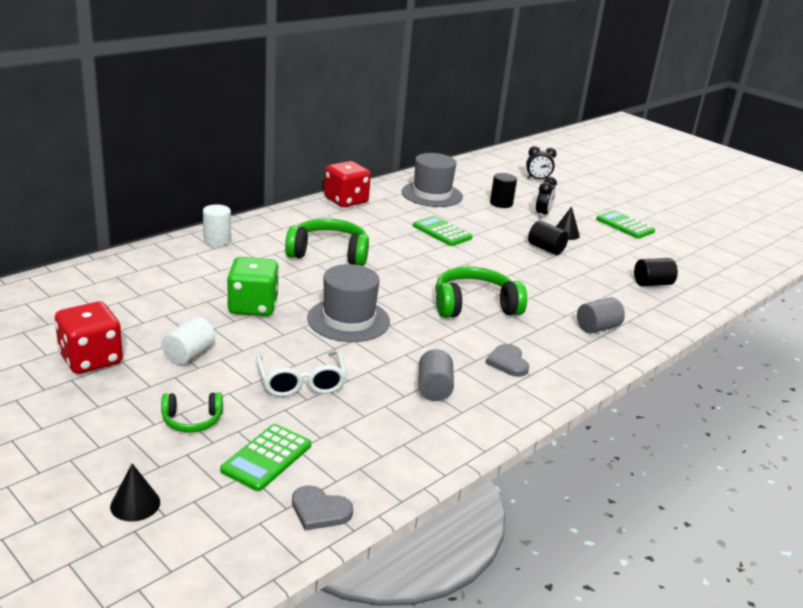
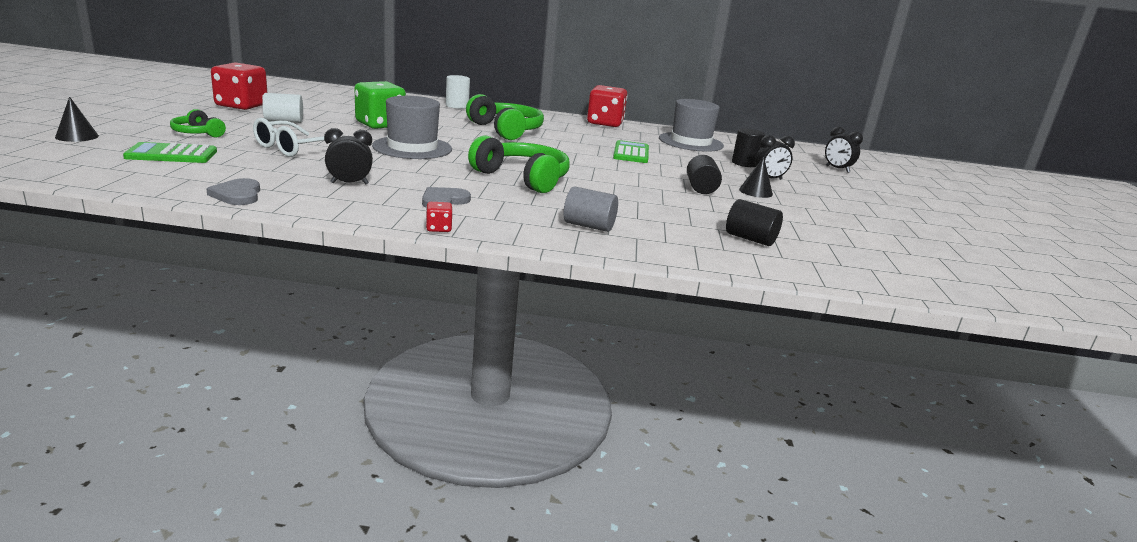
camera: 50 degrees right, 5 degrees down
(319, 510) = (114, 176): grey heart -> grey heart (237, 195)
(434, 389) = (349, 183): grey cylinder -> black clock
(569, 389) = (438, 228): none -> red dice
(625, 225) = (850, 212): green calculator -> none

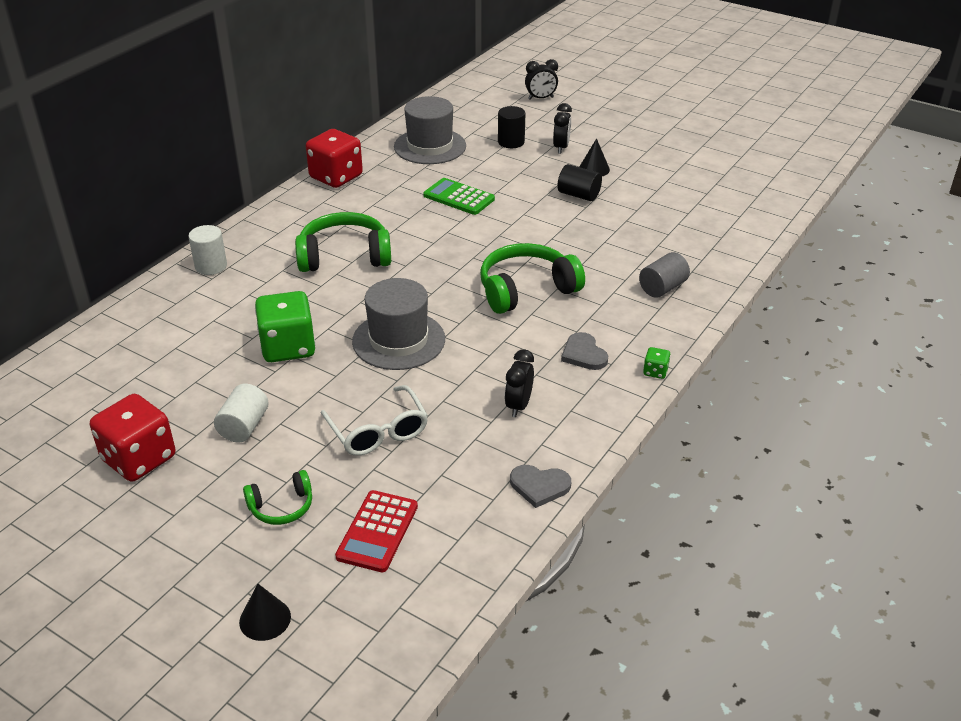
camera: 60 degrees left, 15 degrees up
(171, 154) = (377, 531): green calculator -> red calculator
(438, 228) = (655, 372): red dice -> green dice
(750, 239) = (703, 216): black cylinder -> none

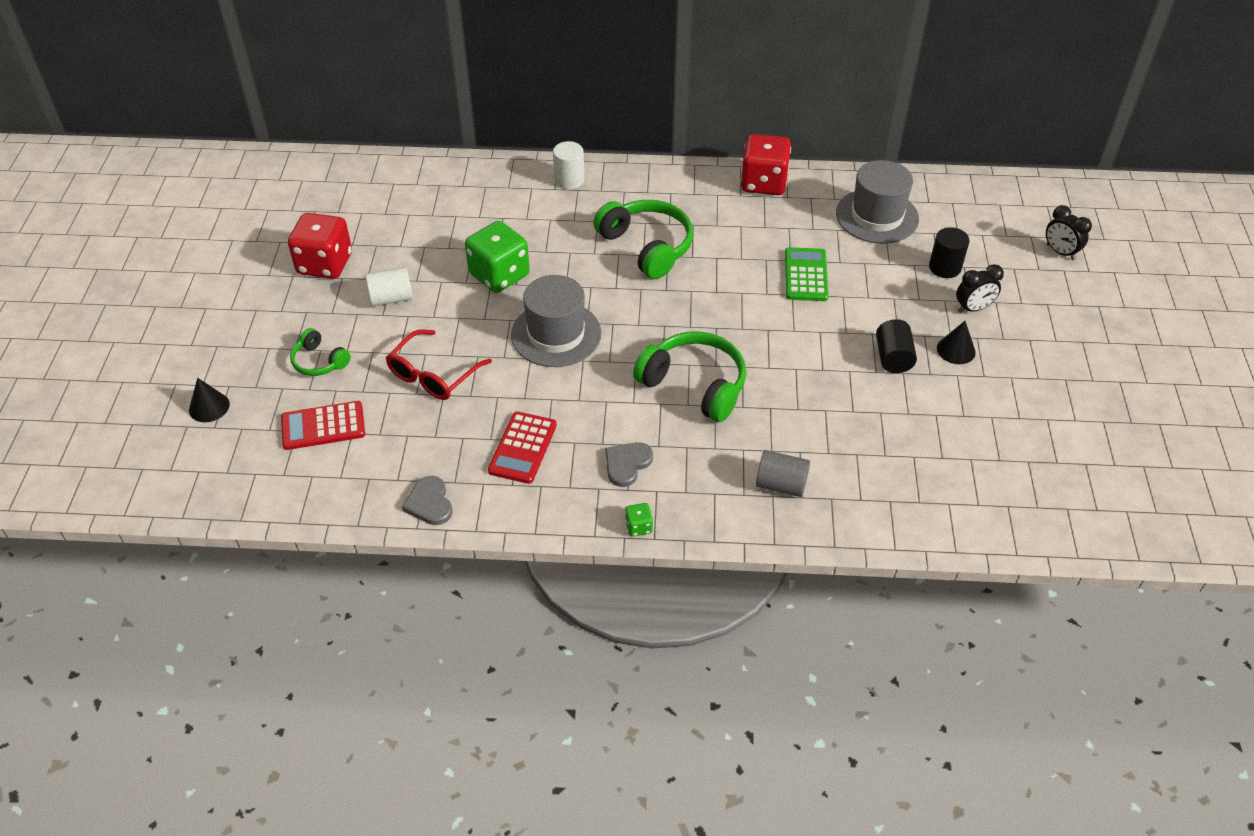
camera: 60 degrees right, 10 degrees up
(378, 431) = (433, 375): white glasses -> red glasses
(518, 405) = (523, 448): black clock -> red calculator

